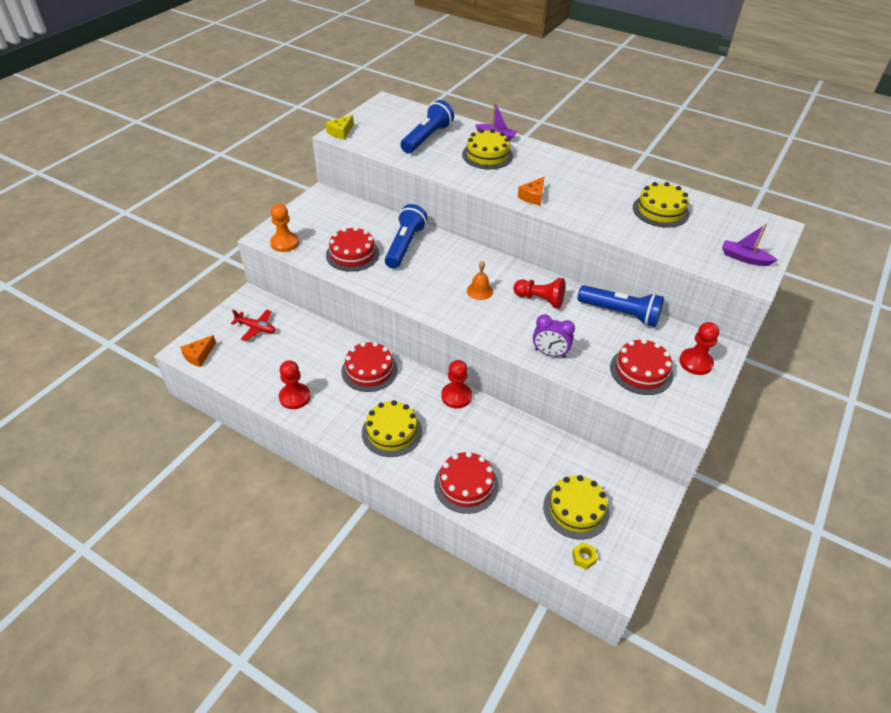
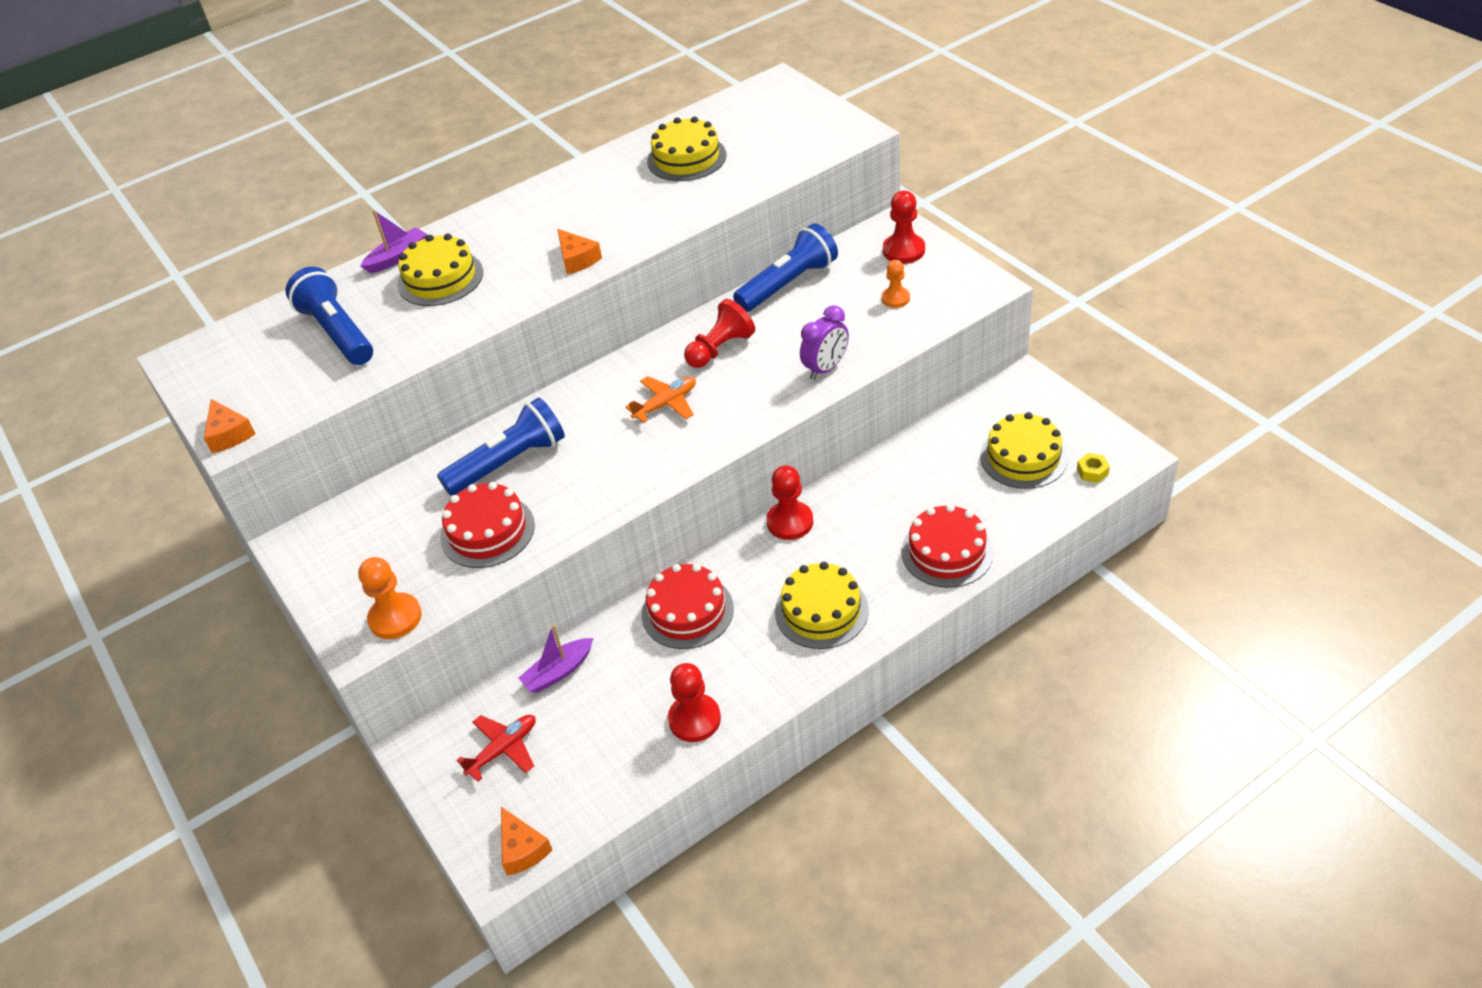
camera: 60 degrees left, 0 degrees up
(340, 132) = (229, 434): yellow cheese -> orange cheese
(405, 245) = (509, 462): blue flashlight -> blue flashlight turned 105 degrees clockwise
(479, 291) = (666, 404): orange bell -> orange plane
(641, 371) = (895, 298): red cake -> orange pawn
(744, 258) = (817, 125): purple boat -> purple boat (558, 672)

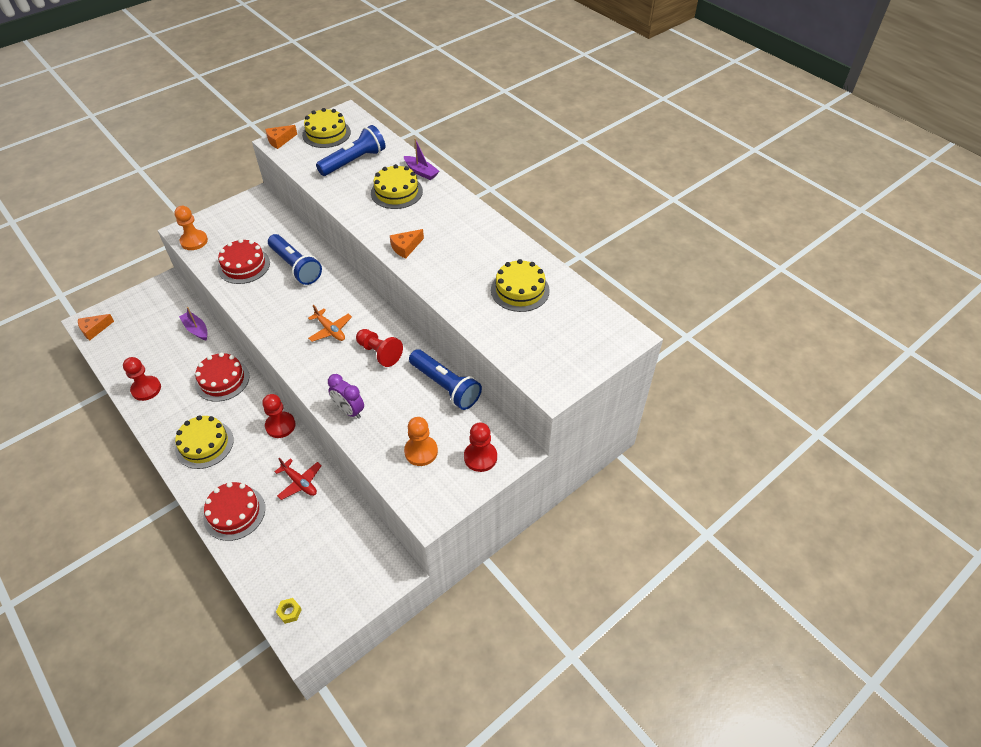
camera: 80 degrees right, 5 degrees up
(503, 749) = (154, 314): red plane -> red plane (300, 482)
(895, 298) = (421, 451): orange pawn -> orange pawn, size x1.54
(1023, 457) = (313, 565): yellow cake -> yellow cake (326, 133)

